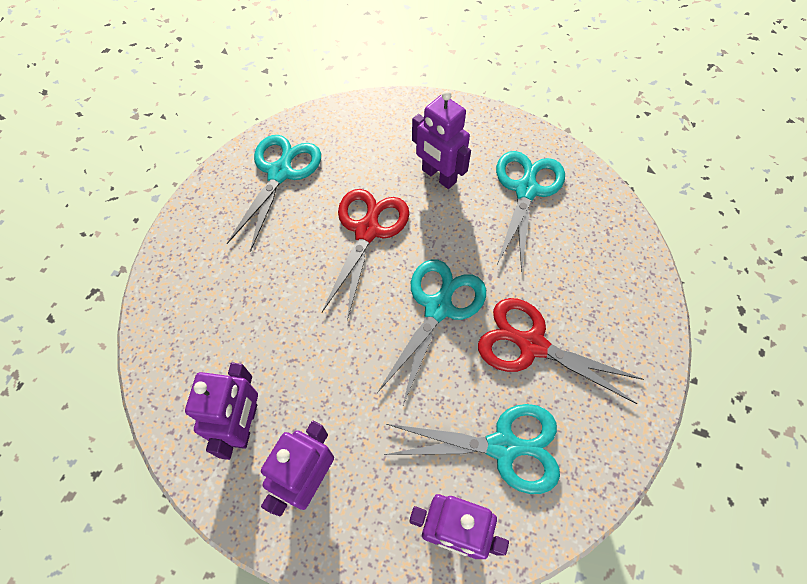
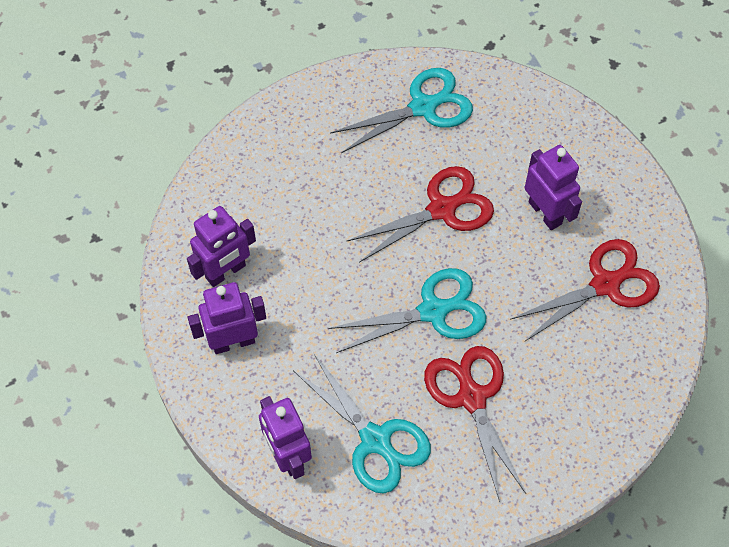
camera: 45 degrees right, 0 degrees up
(438, 176) = (545, 213): purple robot -> purple robot turned 150 degrees clockwise
(526, 189) = (606, 284): turquoise scissors -> red scissors

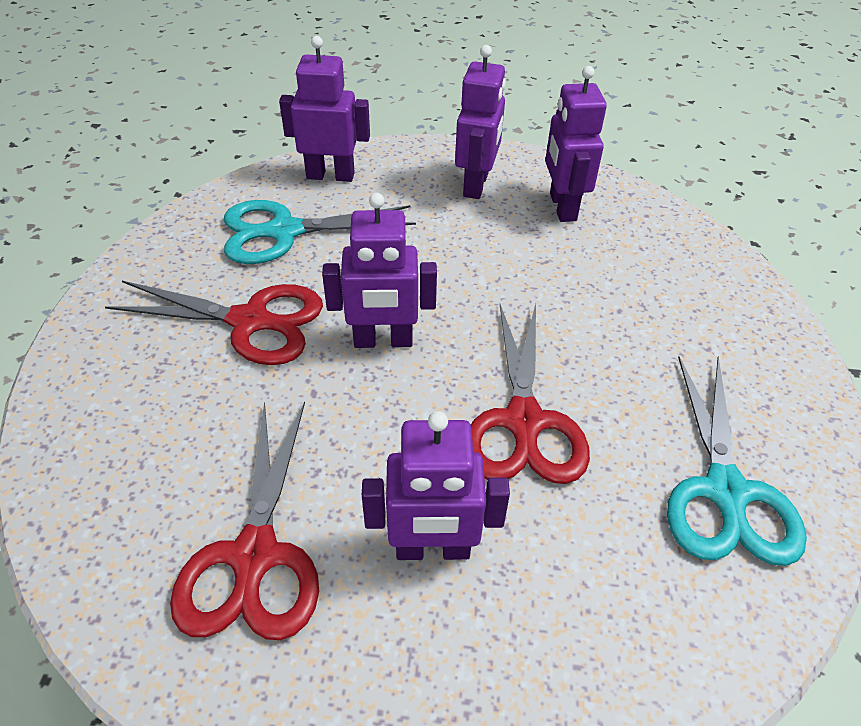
camera: 120 degrees right, 15 degrees down
(434, 311) = (383, 341): turquoise scissors -> purple robot

